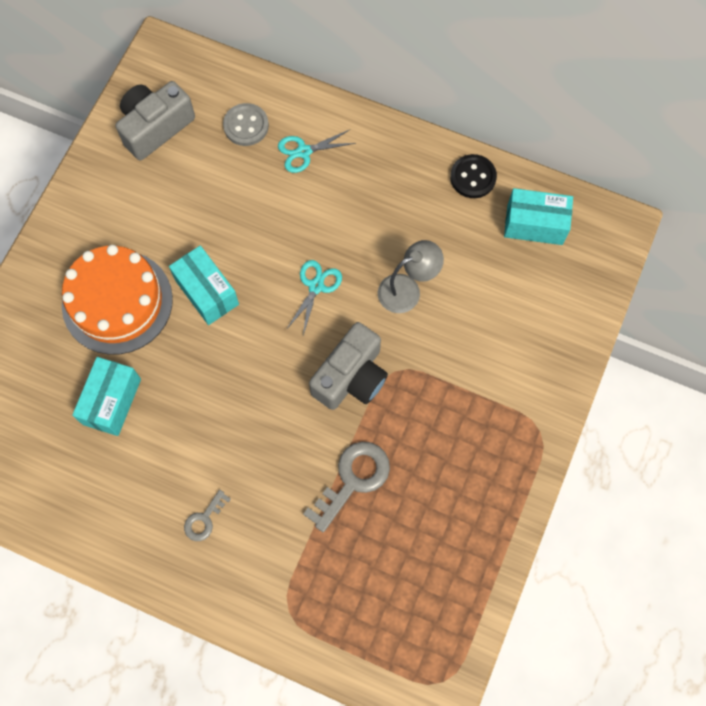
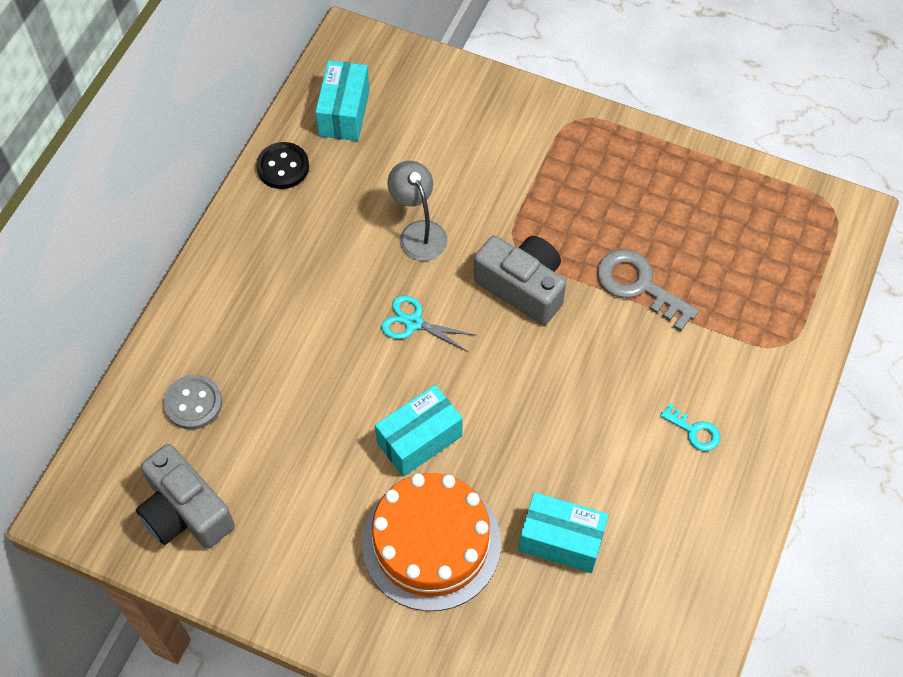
camera: 90 degrees left, 10 degrees down
(204, 519) = (694, 431): grey key -> turquoise key
(304, 152) = (236, 338): turquoise scissors -> none

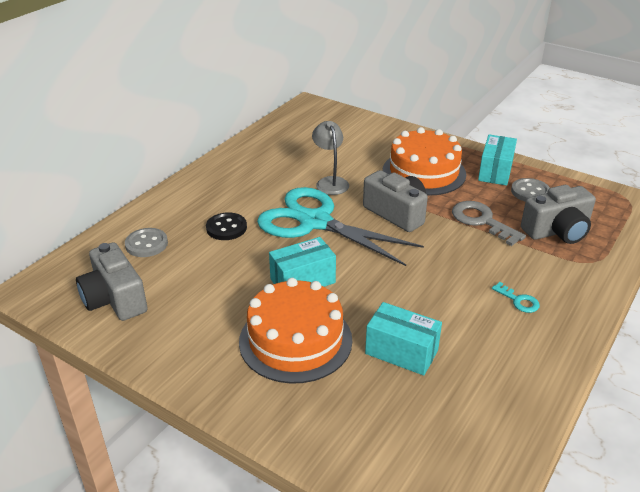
camera: 10 degrees right, 25 degrees down
(283, 167) = (250, 147): black button -> black button (226, 228)
(344, 113) = (296, 130): turquoise box -> turquoise box (495, 171)
(413, 322) = (315, 222): turquoise scissors -> turquoise scissors, size x2.42
(549, 190) = (424, 172): none -> orange cake
(701, 212) = (530, 192): none -> grey button
(739, 291) = (557, 231): none -> grey camera

